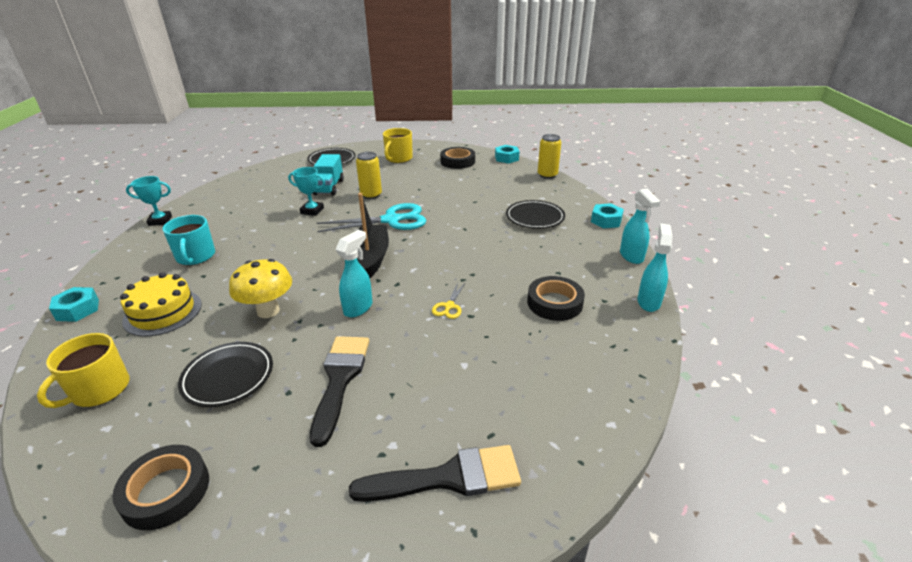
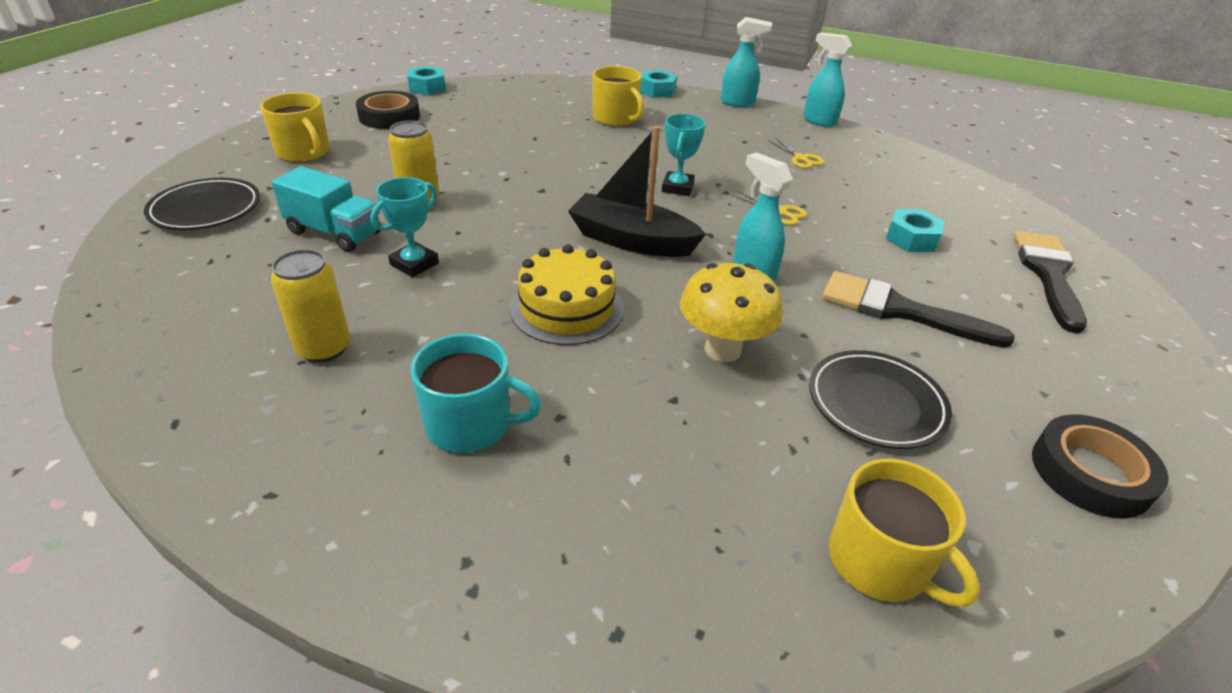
camera: 70 degrees left, 5 degrees up
(78, 310) = (578, 630): turquoise nut -> turquoise nut (911, 239)
(160, 221) = (214, 482): turquoise trophy -> turquoise trophy (677, 188)
(163, 312) = (665, 476): yellow cake -> yellow cake (567, 308)
(391, 220) = (528, 203): turquoise scissors -> none
(535, 217) = (616, 118): black plate -> yellow mug
(547, 175) = (512, 82): yellow can -> yellow can (324, 348)
(554, 303) = (800, 158): black tape -> yellow scissors

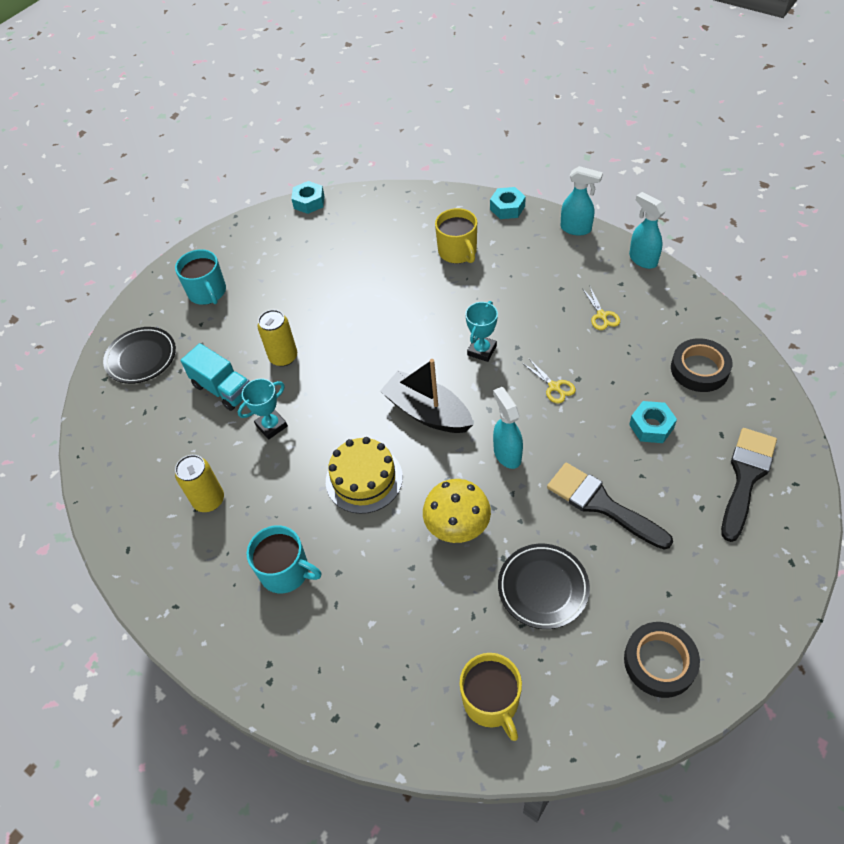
camera: 20 degrees right, 15 degrees up
(304, 152) = (207, 292): yellow mug -> turquoise mug
(389, 116) = (274, 245): black tape -> black tape (699, 369)

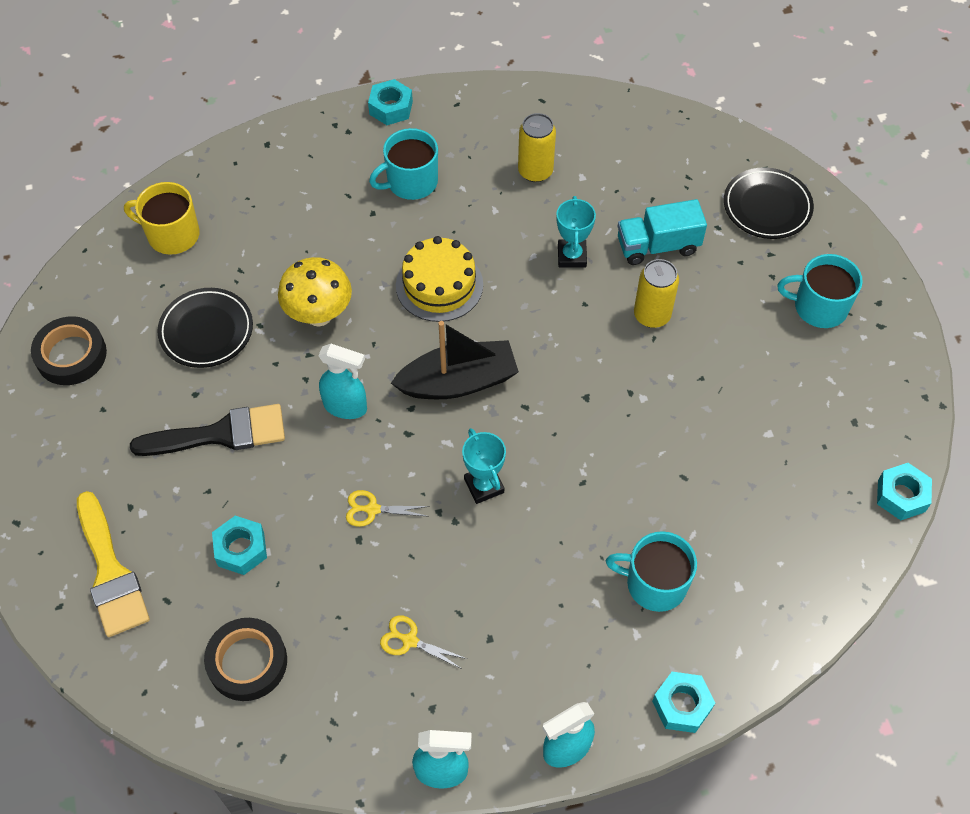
camera: 125 degrees right, 5 degrees up
(216, 653) = (391, 108): none -> turquoise nut
(458, 251) = (654, 583): yellow mug -> turquoise mug
(746, 477) = (110, 572): black brush -> yellow brush

